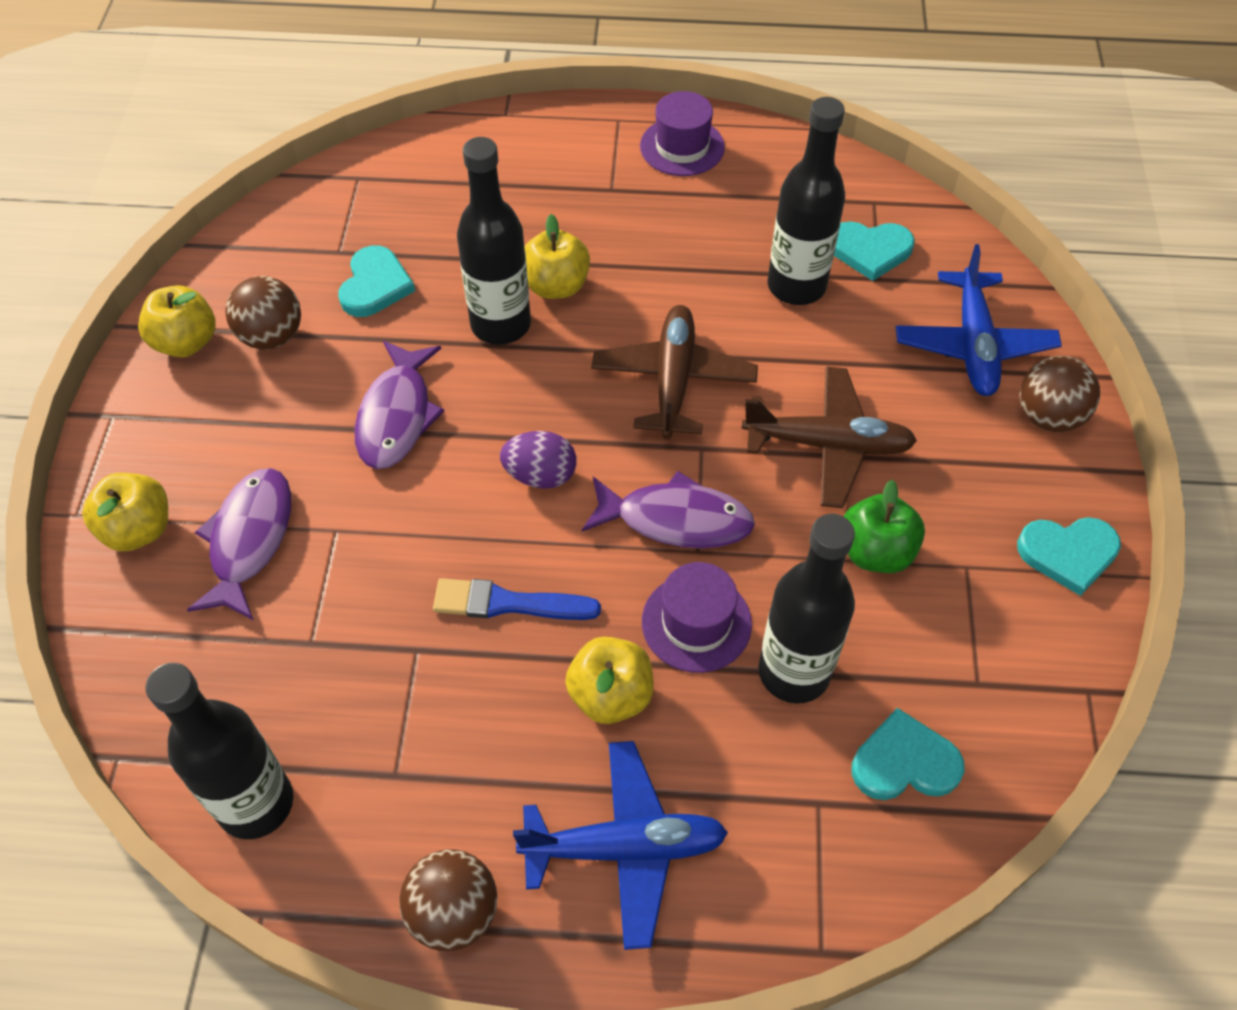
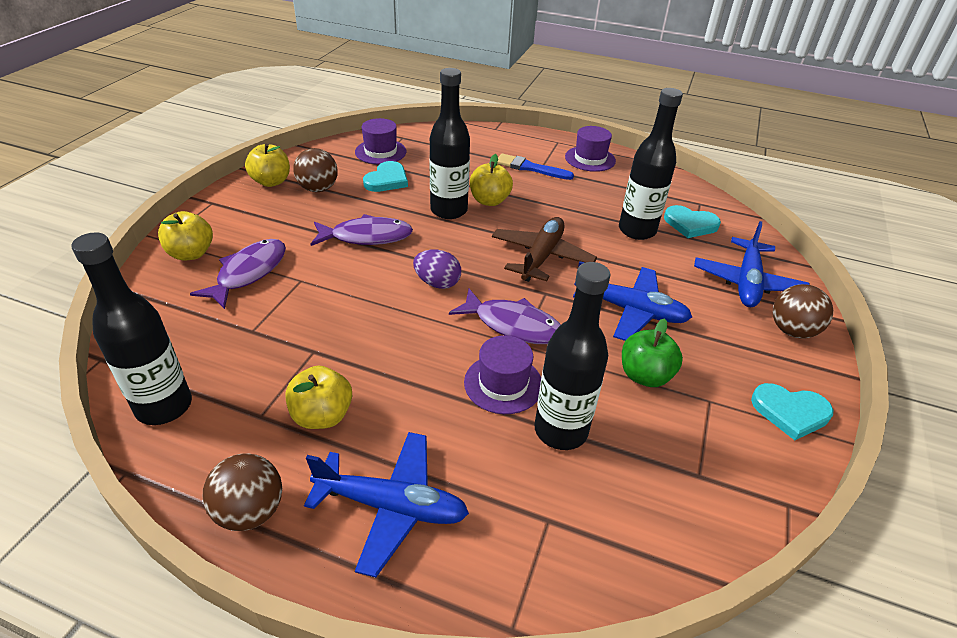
camera: 15 degrees right, 15 degrees down
(336, 222) = (380, 152): none -> purple hat
(397, 416) = (367, 237): purple fish -> purple fish turned 120 degrees counterclockwise
(508, 603) = (384, 341): blue brush -> blue brush (530, 168)
(610, 695) = (426, 409): yellow apple -> yellow apple (322, 416)
(828, 444) = (630, 310): brown plane -> blue plane
(904, 762) = (625, 511): turquoise heart -> none

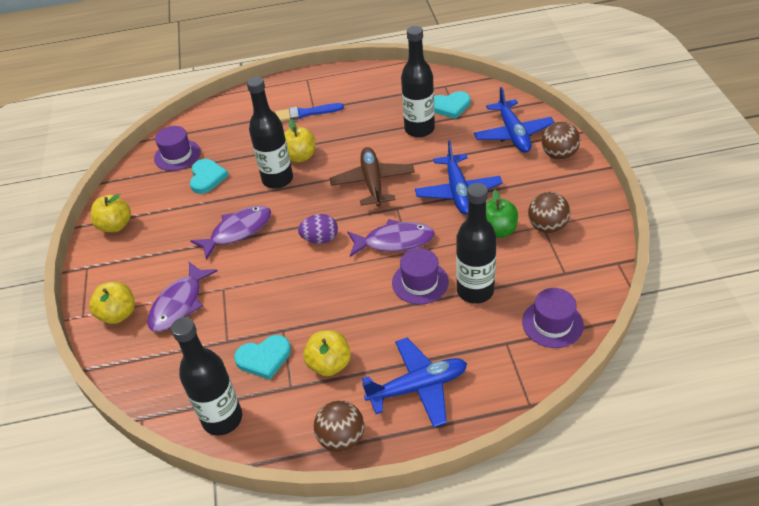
camera: 25 degrees left, 5 degrees up
(249, 273) = (179, 304): purple fish -> purple fish turned 150 degrees counterclockwise
(318, 189) = (160, 212): brown ball -> brown ball (547, 226)
(590, 159) = (342, 84): purple hat -> purple hat (552, 323)
(630, 310) = (458, 191): blue plane -> blue plane turned 90 degrees clockwise
(790, 412) = (588, 209): turquoise heart -> turquoise heart (264, 358)

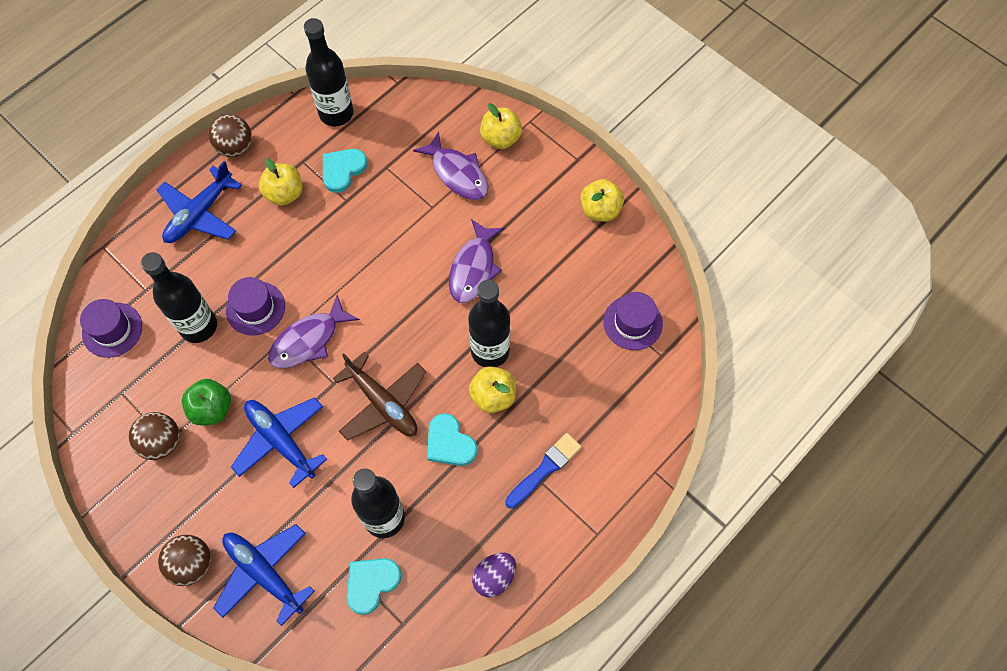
camera: 140 degrees right, 20 degrees up
(179, 304) = (457, 173): purple fish -> purple fish turned 150 degrees clockwise
(207, 177) = (568, 312): turquoise heart -> turquoise heart (449, 443)
(320, 239) = (384, 303): purple egg -> purple egg (494, 577)

